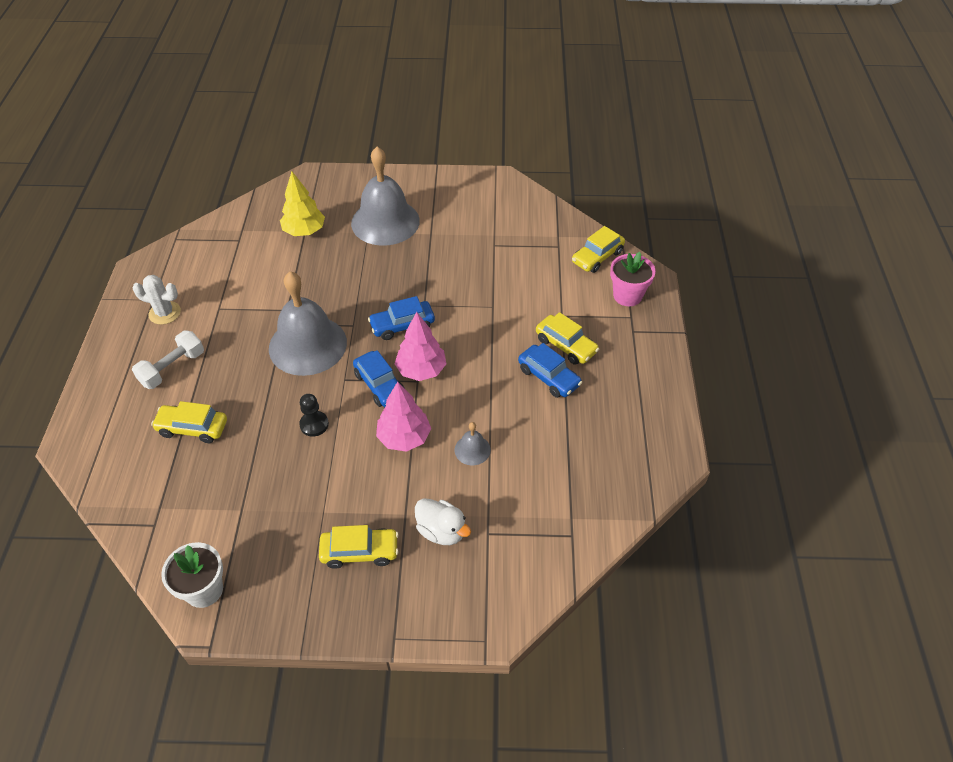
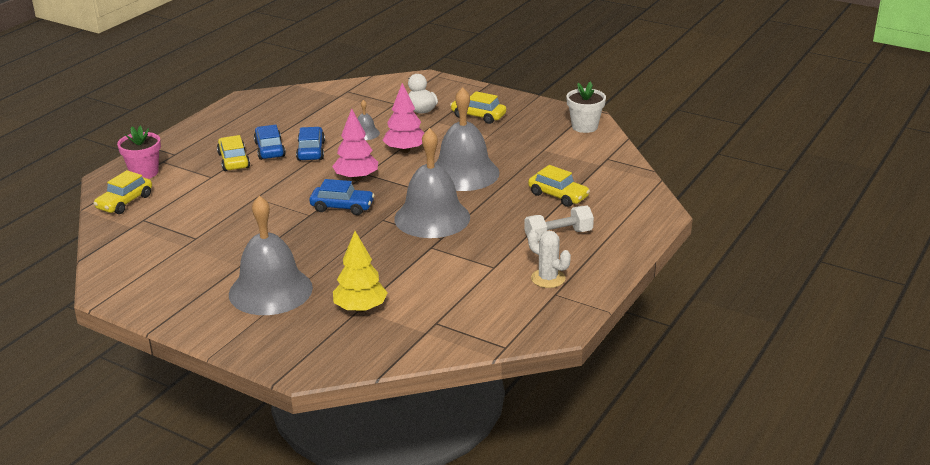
camera: 150 degrees left, 20 degrees down
(314, 424) = (463, 173): black pawn -> grey bell
(380, 385) = (396, 179): blue car -> blue car (311, 151)
(597, 257) = (125, 202): yellow car -> yellow car turned 135 degrees clockwise

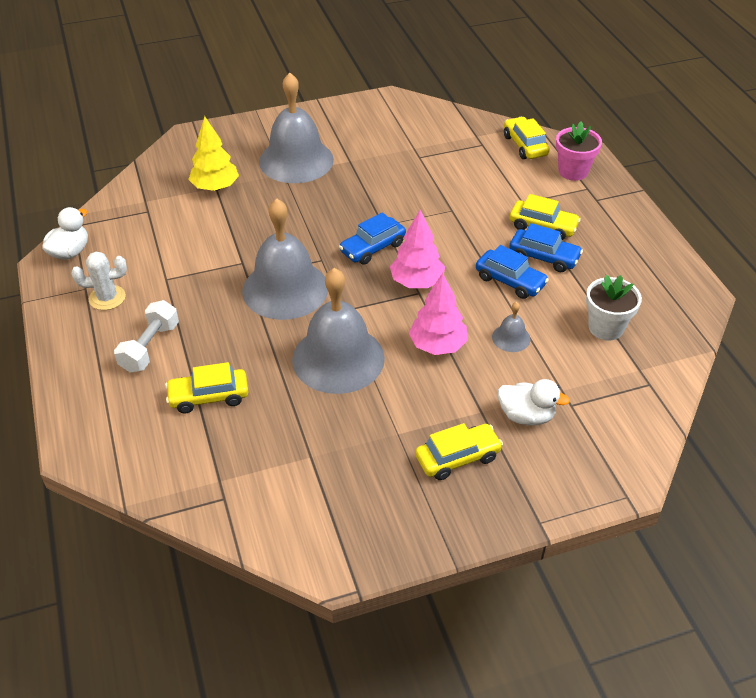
camera: 130 degrees right, 15 degrees up
(534, 327) = (70, 252): none -> white duck
(584, 126) = (318, 541): white flower pot -> white flower pot (606, 328)

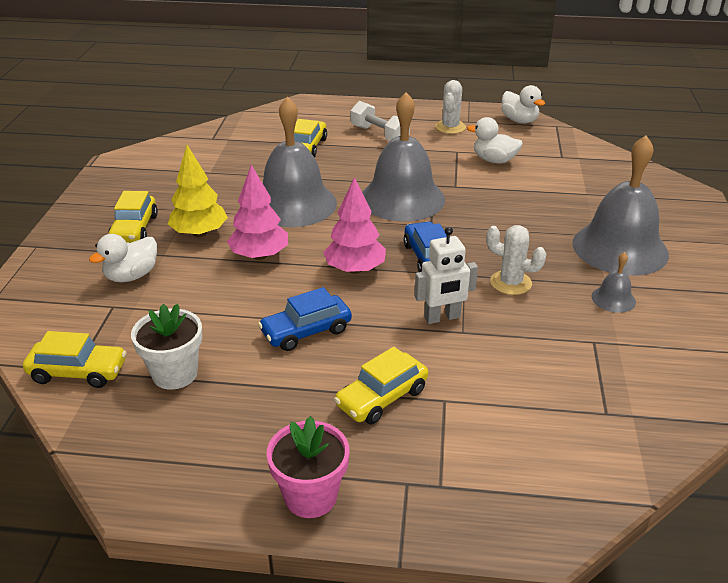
camera: 115 degrees right, 10 degrees down
(175, 250) = (494, 160): none -> white duck
(215, 187) = (586, 193): yellow tree -> yellow tree (199, 233)
(378, 201) = (510, 283): none -> white cactus
(444, 222) = (442, 318): none -> white robot
(511, 338) = (226, 301): grey bell -> grey bell (613, 299)
(525, 145) = (587, 460): yellow car -> yellow car (78, 372)
(544, 257) = (325, 374): blue car -> none
(573, 171) = (491, 488): pink flower pot -> pink flower pot (310, 496)

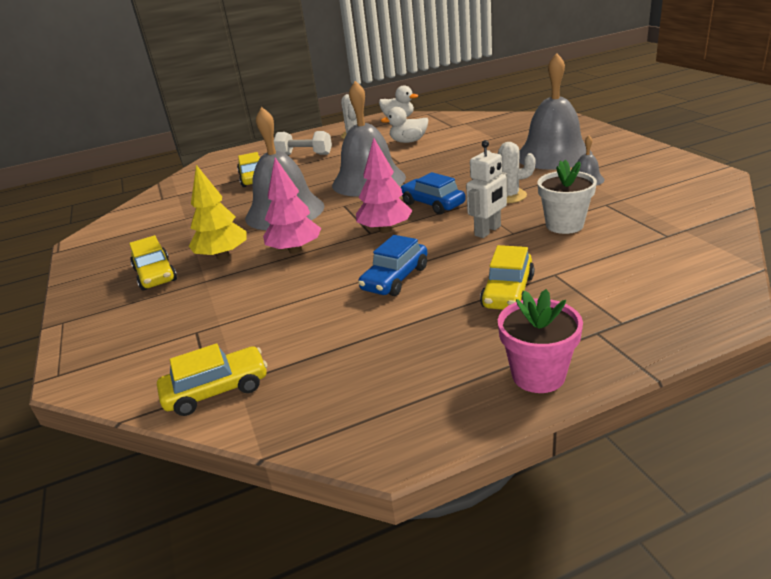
camera: 25 degrees left, 5 degrees down
(131, 276) = (190, 305): white duck -> none
(175, 374) = (315, 351): white flower pot -> white flower pot (564, 225)

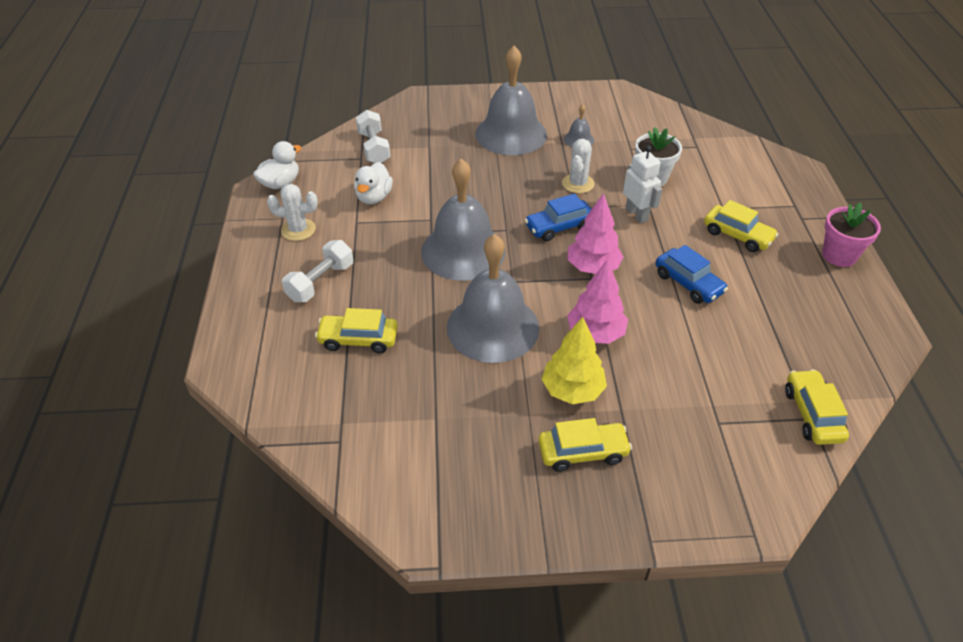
camera: 75 degrees left, 15 degrees up
(469, 125) = (374, 148): none -> white dumbbell

